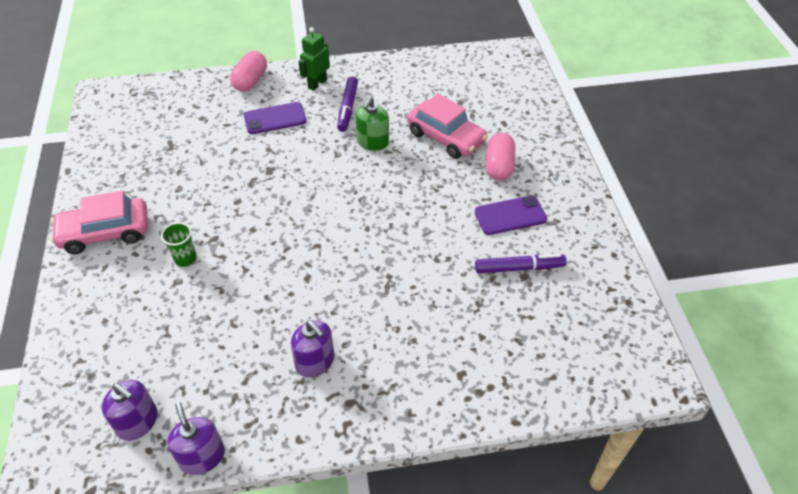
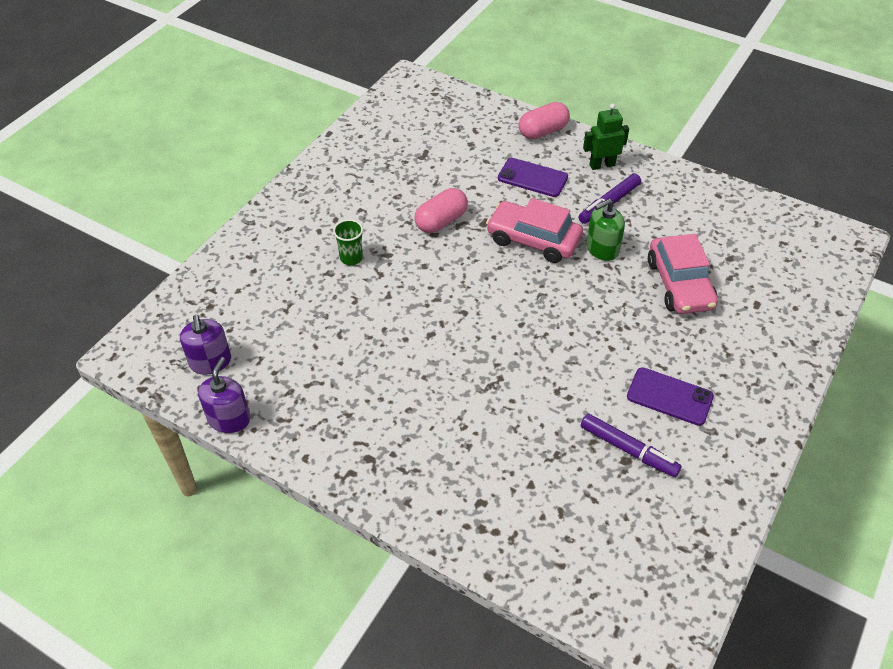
camera: 40 degrees right, 0 degrees up
(105, 233) = (312, 201): pink car -> pink car (533, 240)
(315, 361) = (373, 407): purple soap dispenser -> none
(499, 166) = (706, 343): pink capsule -> pink capsule (441, 221)

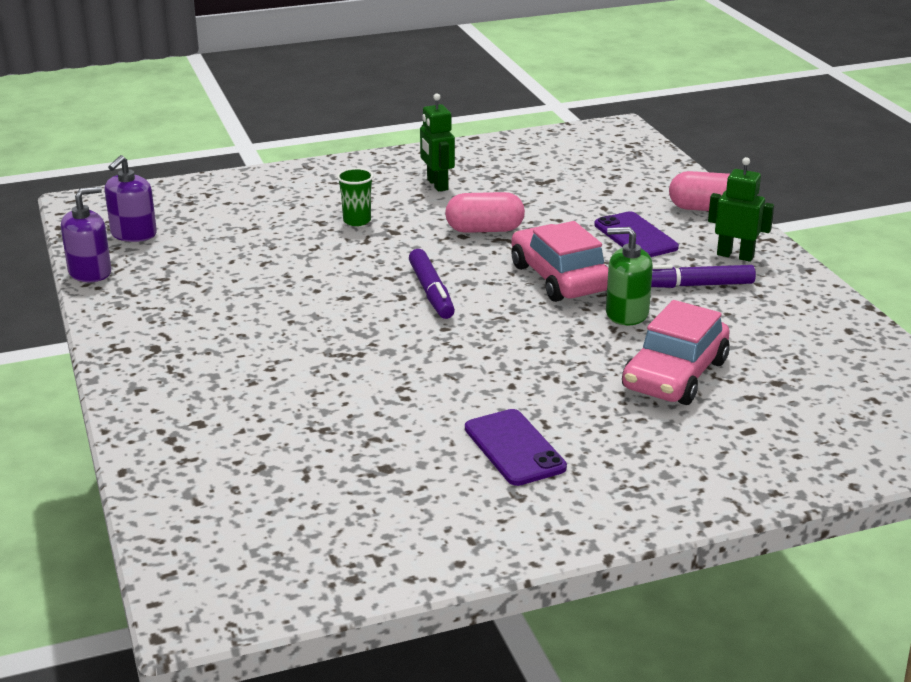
camera: 40 degrees right, 20 degrees down
(361, 194) = (437, 185): none -> green robot
(628, 450) = (401, 462): purple marker -> purple marker (431, 292)

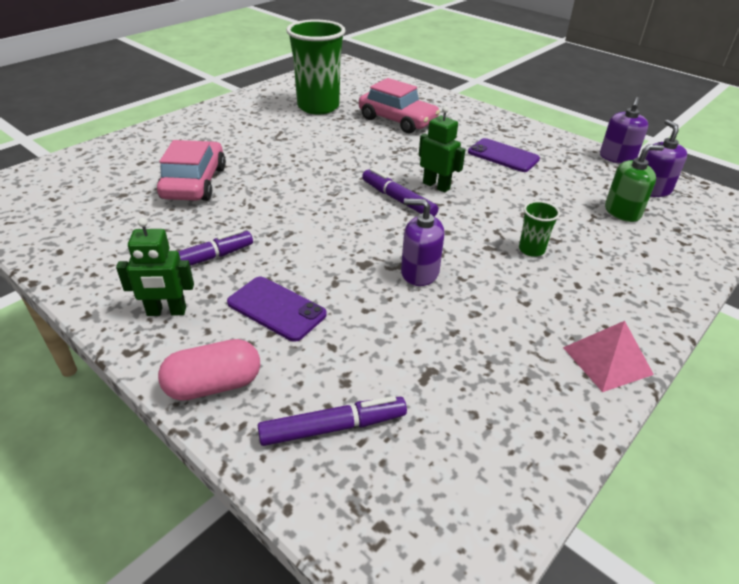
camera: 150 degrees right, 10 degrees up
(390, 475) = (318, 107): none -> green cup
(409, 159) = (607, 360): none -> pink pyramid
(437, 185) = (527, 324): green robot -> green robot (436, 186)
(484, 230) = (419, 272): pink capsule -> purple soap dispenser
(514, 448) = (269, 127): purple phone -> purple phone (503, 156)
(559, 278) = (316, 237): pink car -> pink car (397, 120)
(626, 313) = (246, 219): green soap dispenser -> green soap dispenser (622, 212)
(631, 176) = (333, 427): none -> purple marker

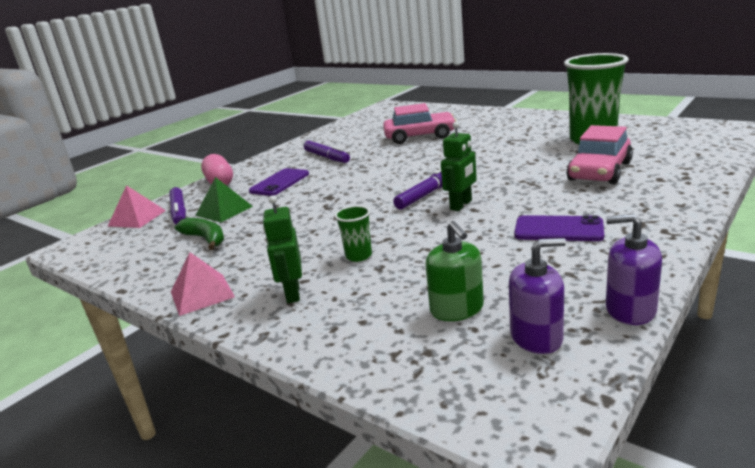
camera: 90 degrees right, 15 degrees down
(166, 312) = (279, 161): green robot -> green robot (292, 293)
(328, 496) = (137, 218): none -> pink pyramid
(358, 365) = (224, 210): none -> green pyramid
(419, 272) = (319, 215): purple soap dispenser -> none
(457, 376) = (205, 239): none -> green banana
(503, 156) = (558, 229): purple phone -> purple phone turned 75 degrees clockwise

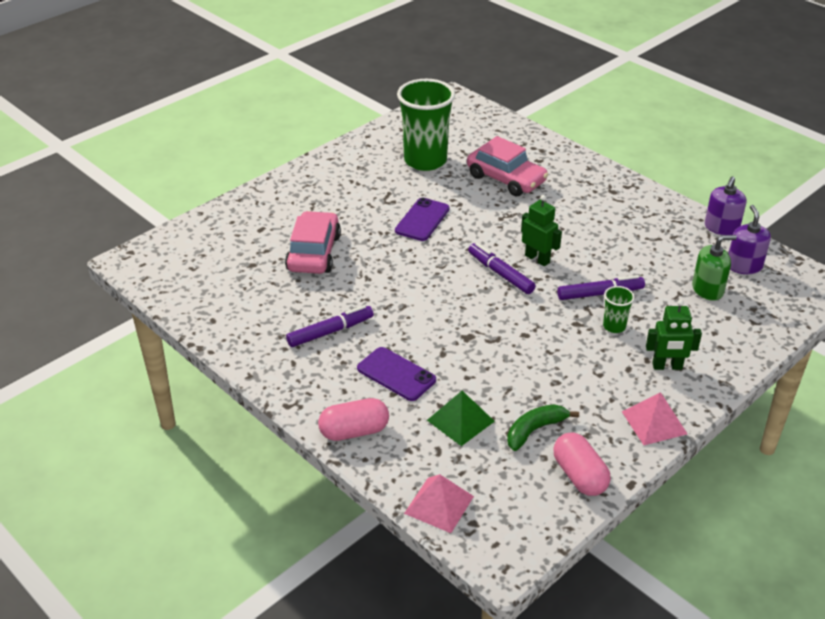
camera: 85 degrees left, 15 degrees up
(142, 265) = (579, 476): none -> pink capsule
(179, 212) = (441, 463): purple marker -> purple marker (600, 294)
(558, 229) = (607, 224): purple phone -> purple phone (422, 220)

